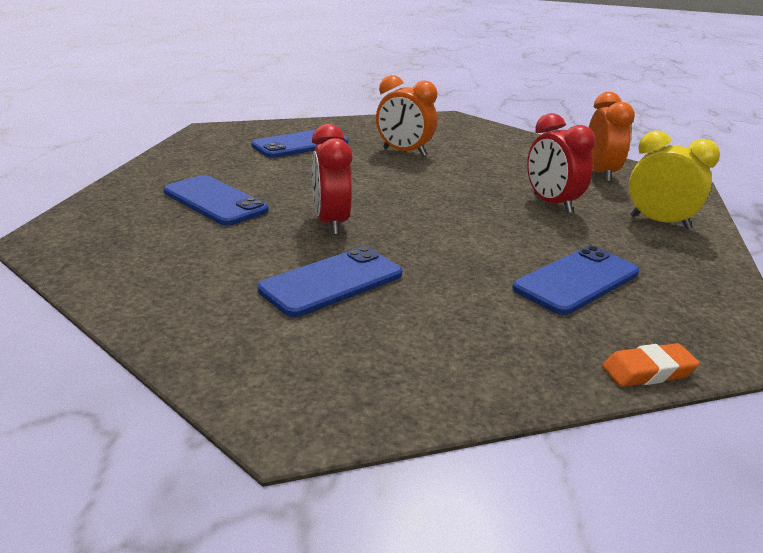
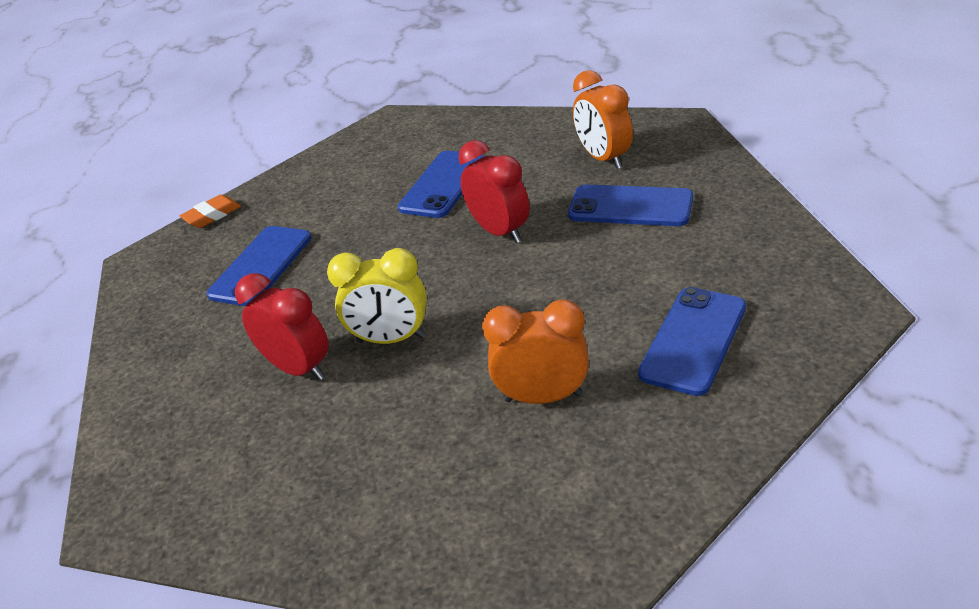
camera: 160 degrees right, 10 degrees up
(600, 174) = (239, 487): orange clock -> orange clock (604, 159)
(659, 222) = (172, 392): yellow clock -> yellow clock (391, 339)

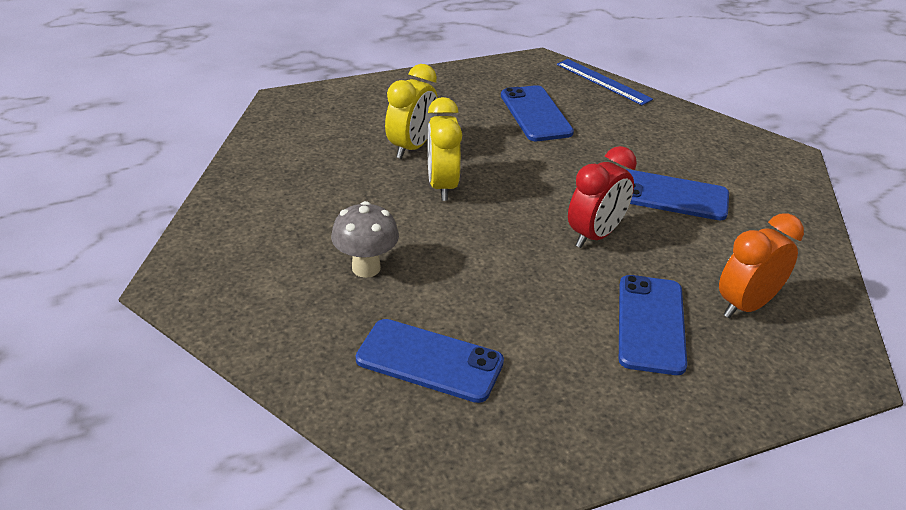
camera: 75 degrees right, 0 degrees up
(212, 215) = (603, 81): orange eraser -> blue ruler
(261, 266) = (535, 114): blue phone -> blue phone turned 60 degrees clockwise
(299, 368) = (412, 147): red clock -> yellow clock
(543, 397) = (366, 268): orange clock -> grey mushroom

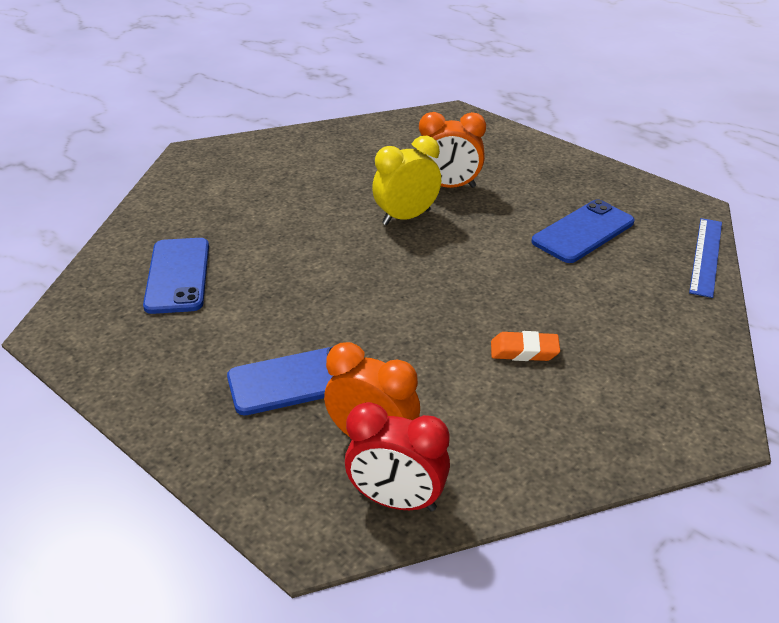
camera: 65 degrees right, 0 degrees up
(366, 268) = (266, 217): grey mushroom -> none
(412, 147) = (449, 186): yellow clock -> orange clock
(595, 235) = (407, 317): red clock -> red clock (396, 501)
(671, 196) = (524, 351): blue phone -> orange eraser

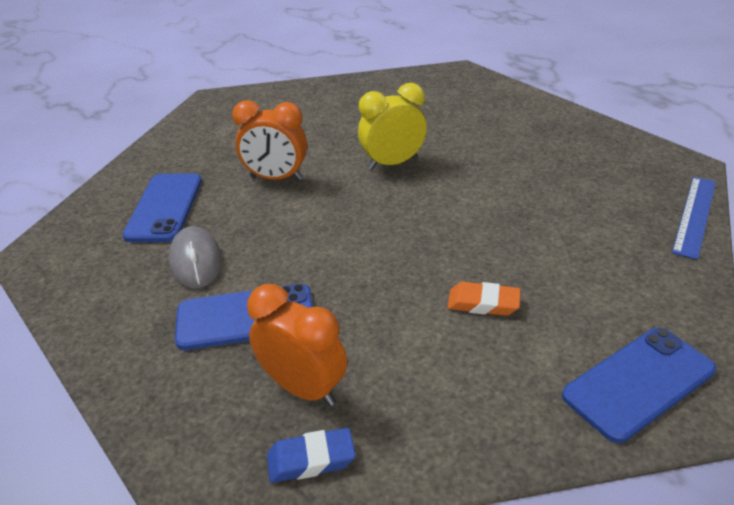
camera: 10 degrees right, 0 degrees up
(229, 329) = (196, 261): none -> grey mouse
(396, 501) = (311, 460): red clock -> blue eraser
(449, 186) = (440, 136): orange clock -> orange clock (276, 178)
(583, 232) = (566, 185): blue phone -> blue phone (639, 383)

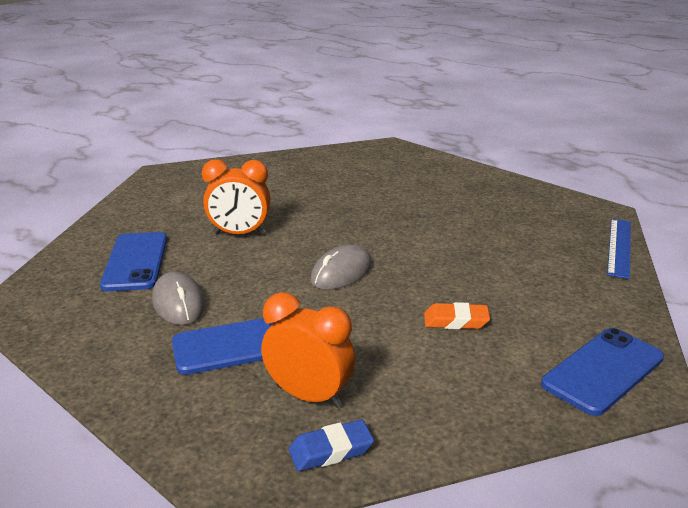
camera: 10 degrees left, 10 degrees down
(372, 232) = (341, 272): none -> grey mouse
(392, 163) = (346, 218): yellow clock -> none

